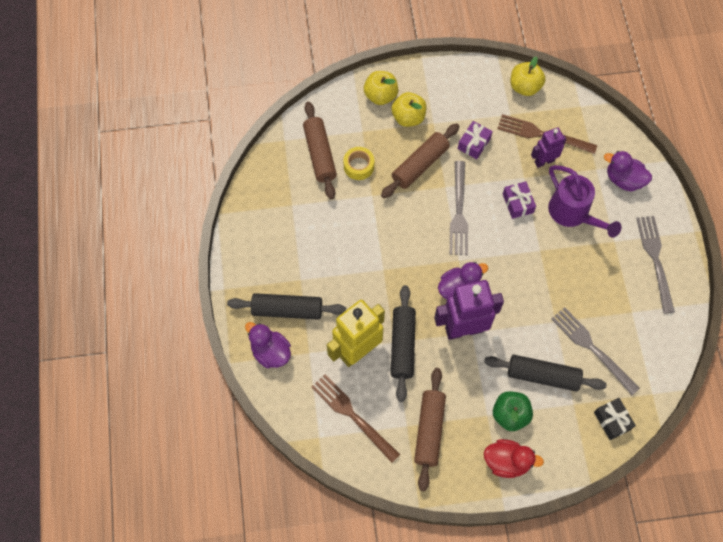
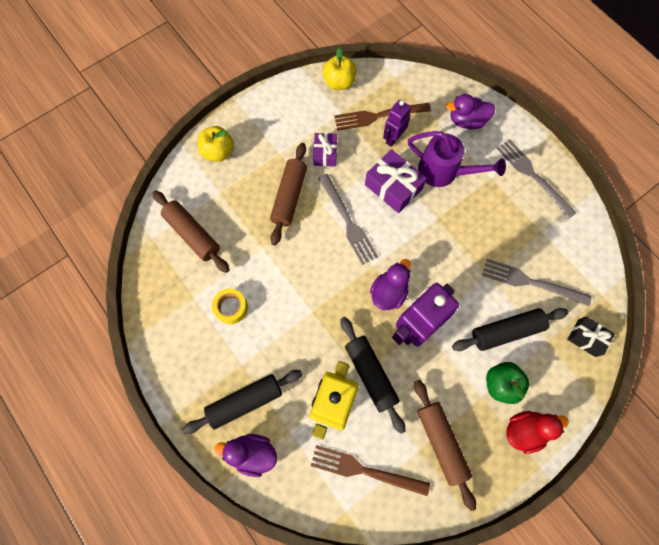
camera: 30 degrees left, 5 degrees up
(358, 166) = (235, 227): yellow tape -> yellow tape (231, 308)
(408, 117) = (254, 159): yellow apple -> none
(517, 203) = (393, 187): purple gift -> purple gift, size x1.61

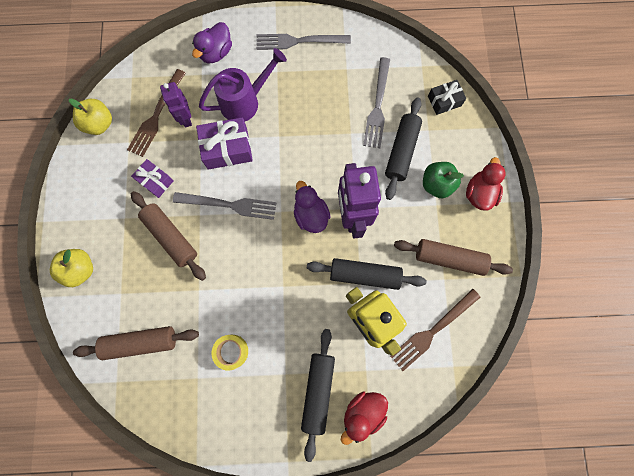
camera: 55 degrees left, 5 degrees up
(252, 453) = (363, 412): purple duck -> red duck
(530, 282) = (377, 107): grey fork -> grey fork turned 45 degrees counterclockwise

